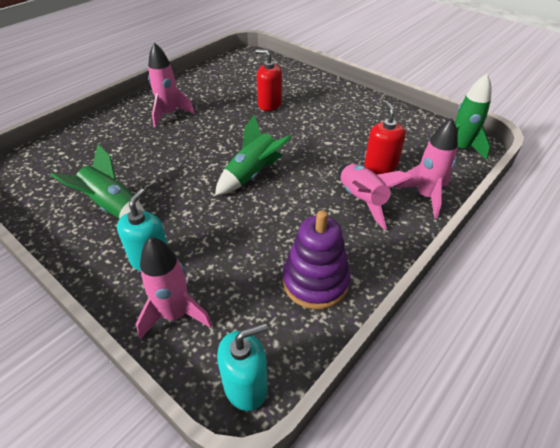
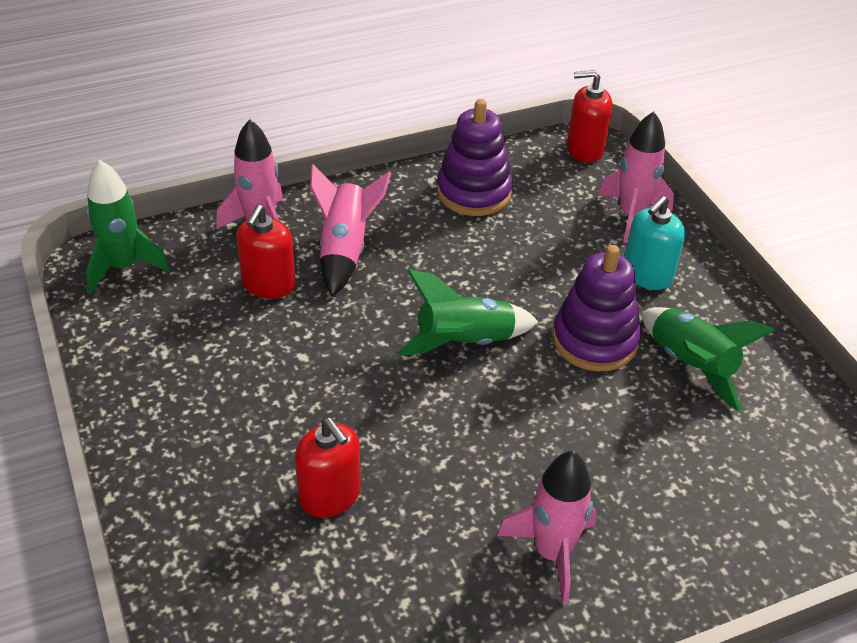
camera: 155 degrees left, 0 degrees up
(176, 201) = (594, 340): none -> purple stacking toy
(245, 386) = (585, 149): turquoise soap dispenser -> red soap dispenser

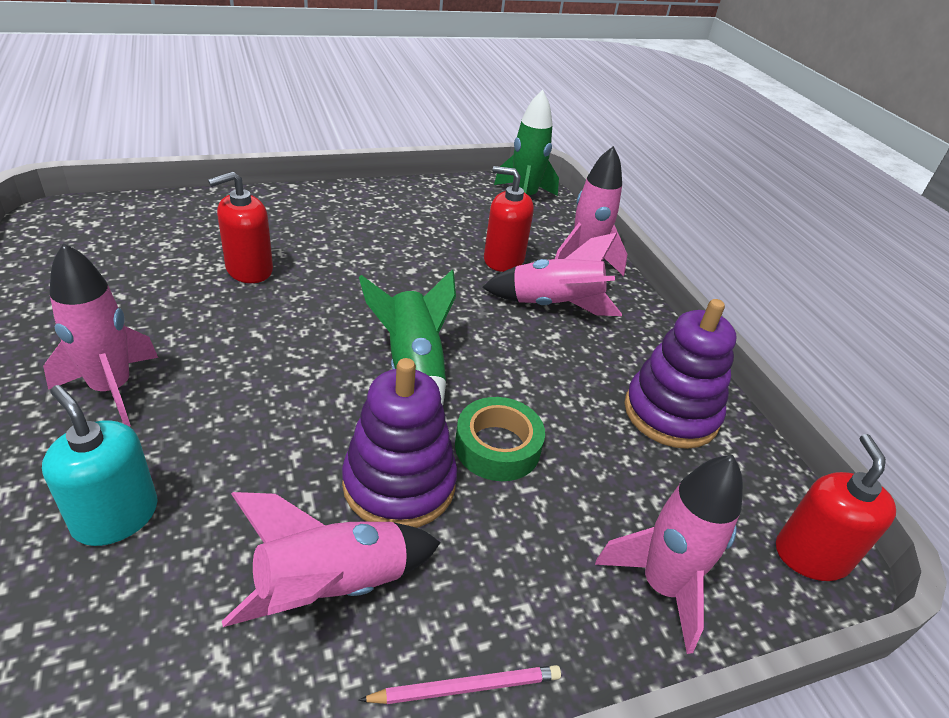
camera: 90 degrees right, 5 degrees down
(540, 288) = (497, 447): none -> green tape
(647, 275) = (524, 575): turquoise soap dispenser -> turquoise soap dispenser (116, 516)
(690, 365) = (332, 587): green rocket -> pink rocket
(728, 300) = (466, 687): none -> pink pencil

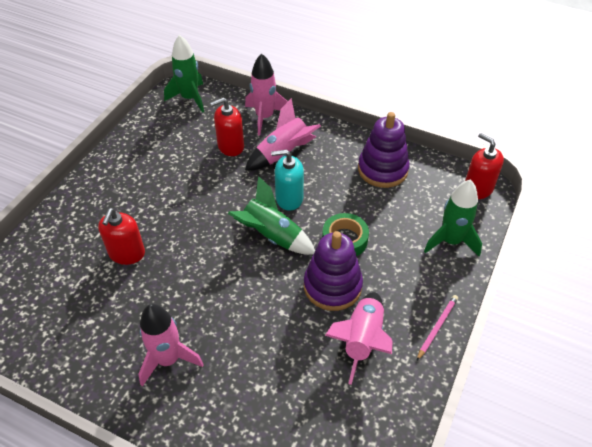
camera: 40 degrees left, 10 degrees up
(116, 516) = (257, 395): turquoise soap dispenser -> turquoise soap dispenser (289, 198)
(662, 586) = (450, 241): pink rocket -> green rocket

